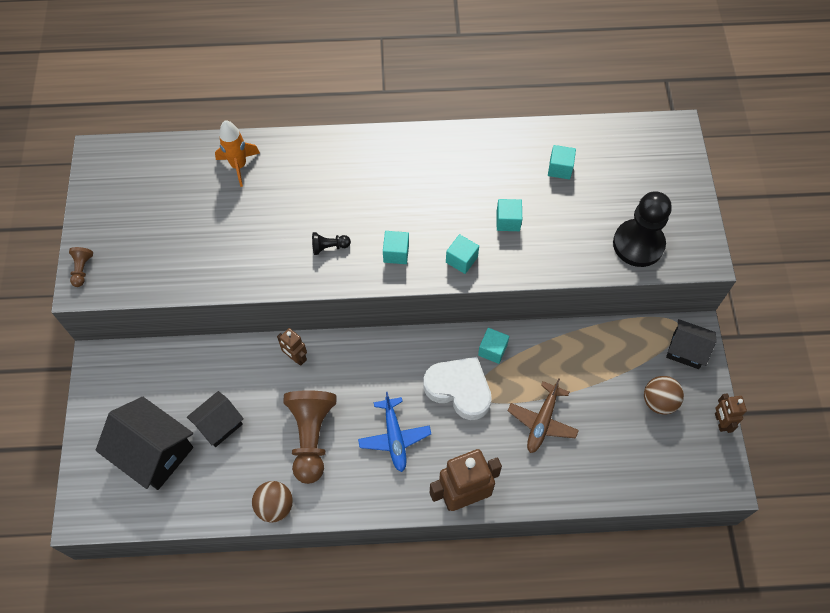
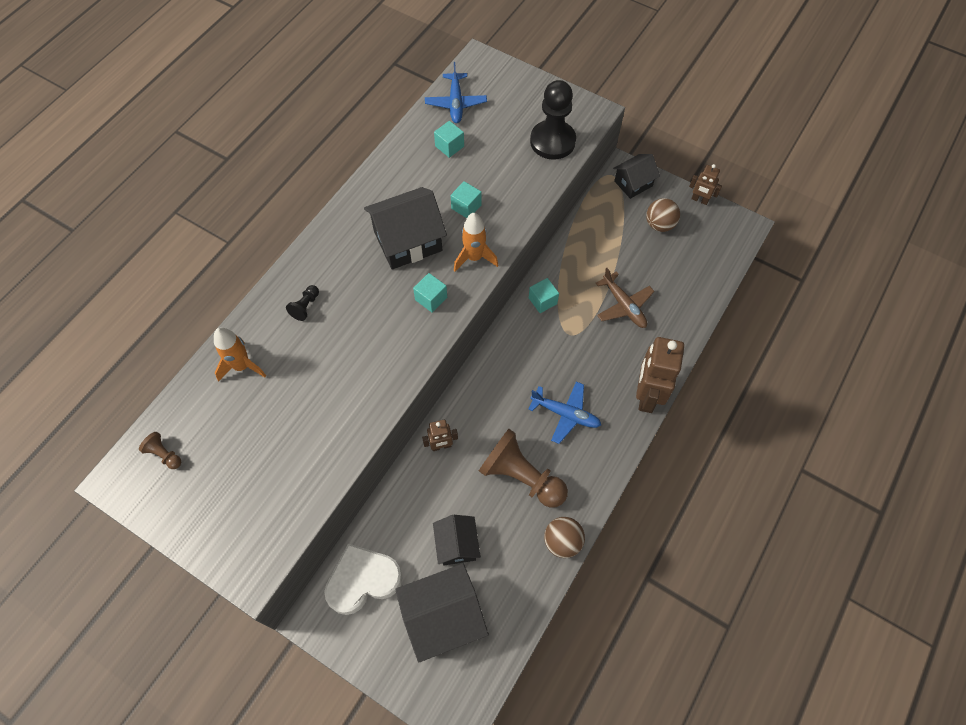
camera: 55 degrees left, 0 degrees up
(82, 269) = (233, 564): brown pawn -> brown pawn (164, 454)
(329, 247) = (384, 343): black pawn -> black pawn (305, 306)
(437, 201) = (408, 241): none -> black house
(459, 389) = (558, 343): white heart -> white heart (363, 580)
(461, 260) = (474, 258): turquoise cube -> orange rocket
(610, 143) = (455, 103): none -> blue plane

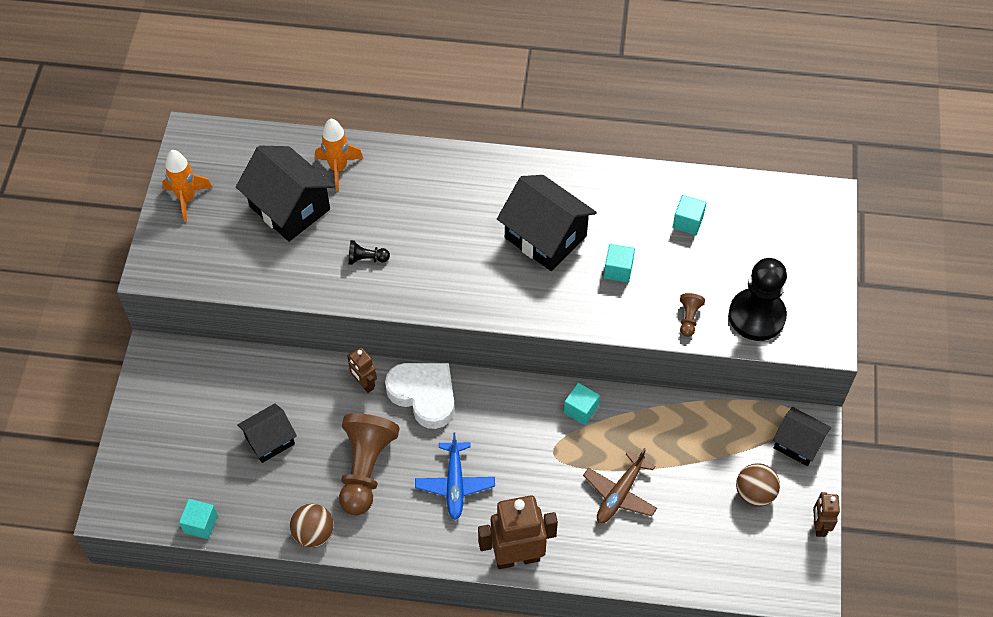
camera: 65 degrees right, 5 degrees down
(164, 454) = (229, 155): brown pawn -> brown pawn (689, 318)
(305, 306) = (425, 187): black pawn -> black pawn (366, 259)
(363, 580) = (203, 377): white heart -> white heart (424, 395)
(431, 298) = (489, 285): turquoise cube -> turquoise cube (200, 524)
(443, 617) = (196, 458): black house -> black house (290, 208)
(455, 103) = (750, 203): blue plane -> none
(474, 258) = (559, 303): orange rocket -> orange rocket (187, 199)

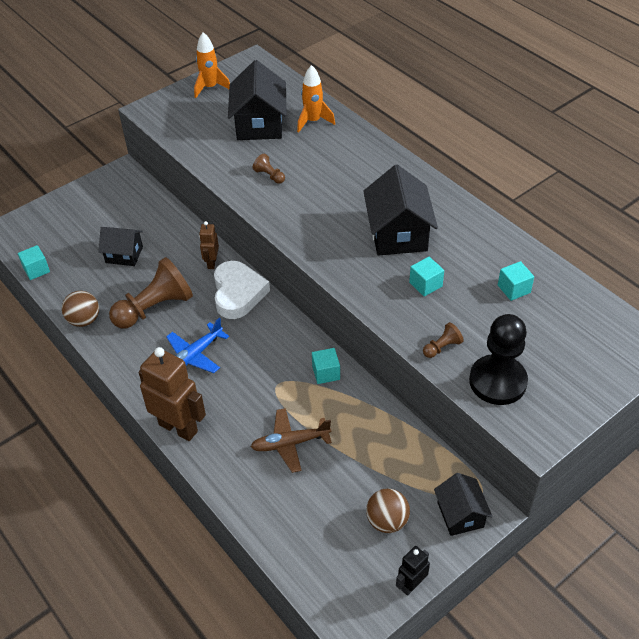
camera: 45 degrees right, 10 degrees down
(366, 259) = (269, 176): black pawn -> brown pawn
(819, 526) = (411, 585): brown robot -> black robot

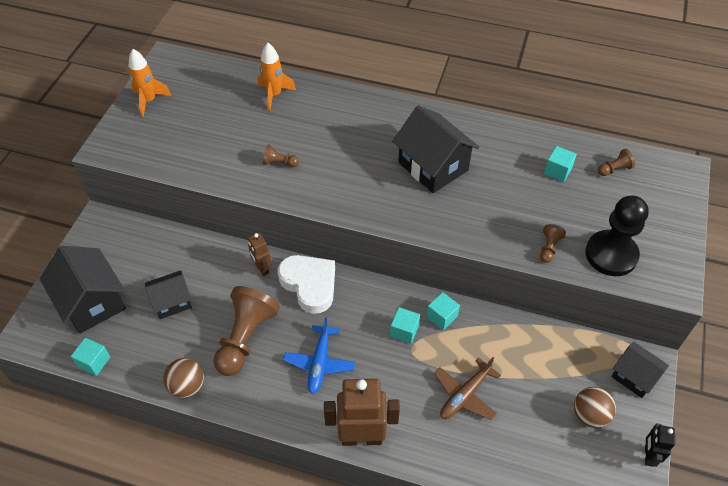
camera: 35 degrees left, 5 degrees up
(259, 124) = (228, 118): black house -> black house (92, 302)
(425, 284) = (491, 200): turquoise cube -> turquoise cube (404, 331)
(574, 313) = (614, 169): none -> brown pawn

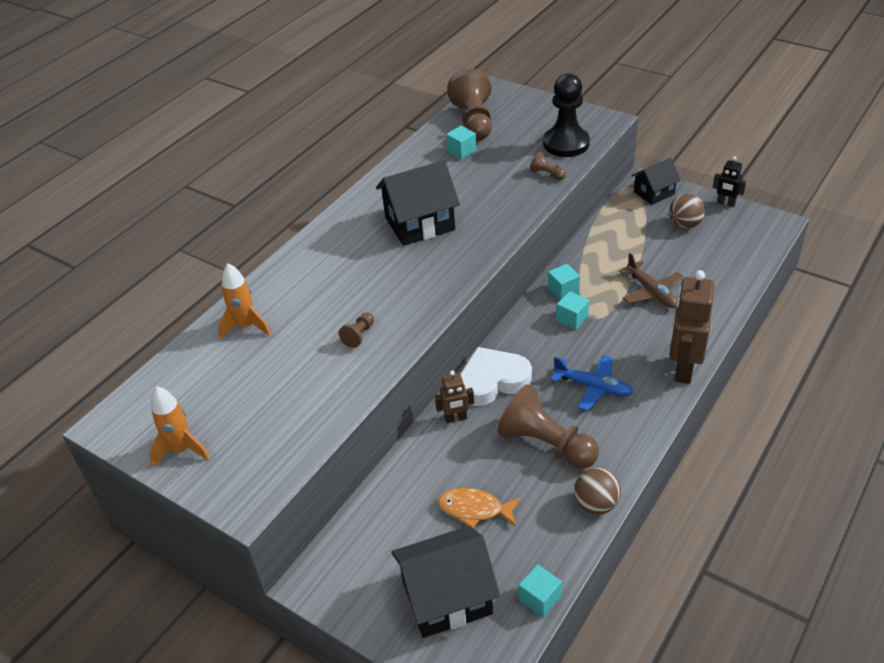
camera: 70 degrees left, 10 degrees down
(172, 302) = (474, 509): black house -> orange fish
(614, 169) = (474, 121): brown pawn -> brown pawn, size x2.29

